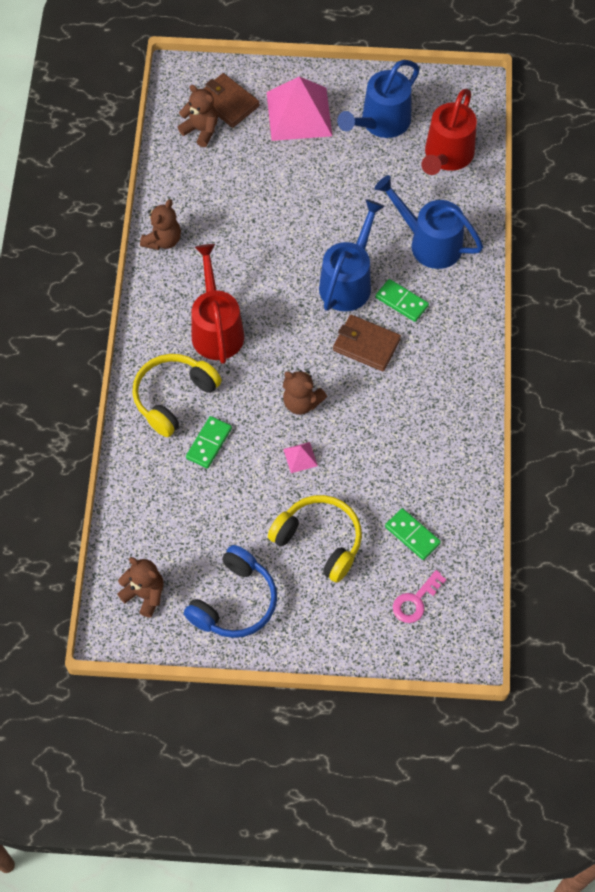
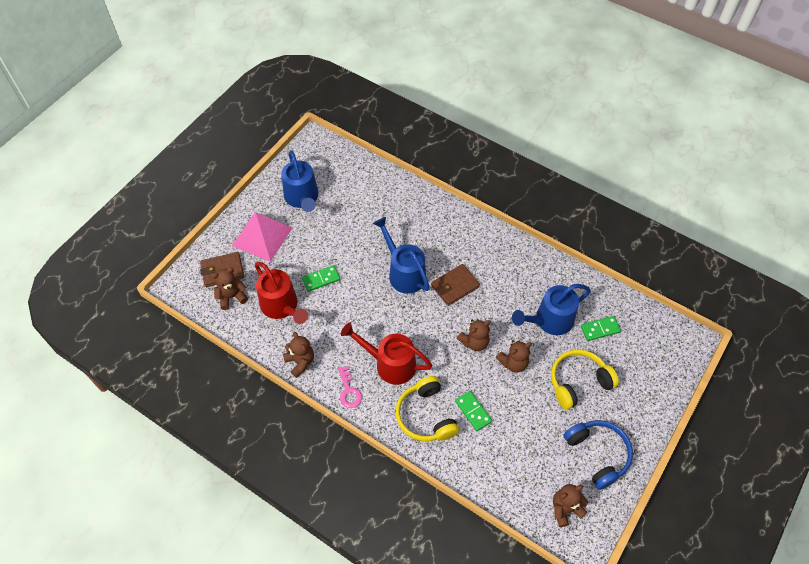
camera: 60 degrees left, 5 degrees down
(300, 457) = (513, 363): pink pyramid -> brown teddy bear
(401, 302) = (436, 252): green domino -> green domino (321, 279)
(415, 601) = (645, 350): pink key -> pink key (349, 391)
(428, 242) = (404, 218): blue watering can -> blue watering can (549, 321)
(446, 157) = (351, 179): red watering can -> red watering can (282, 307)

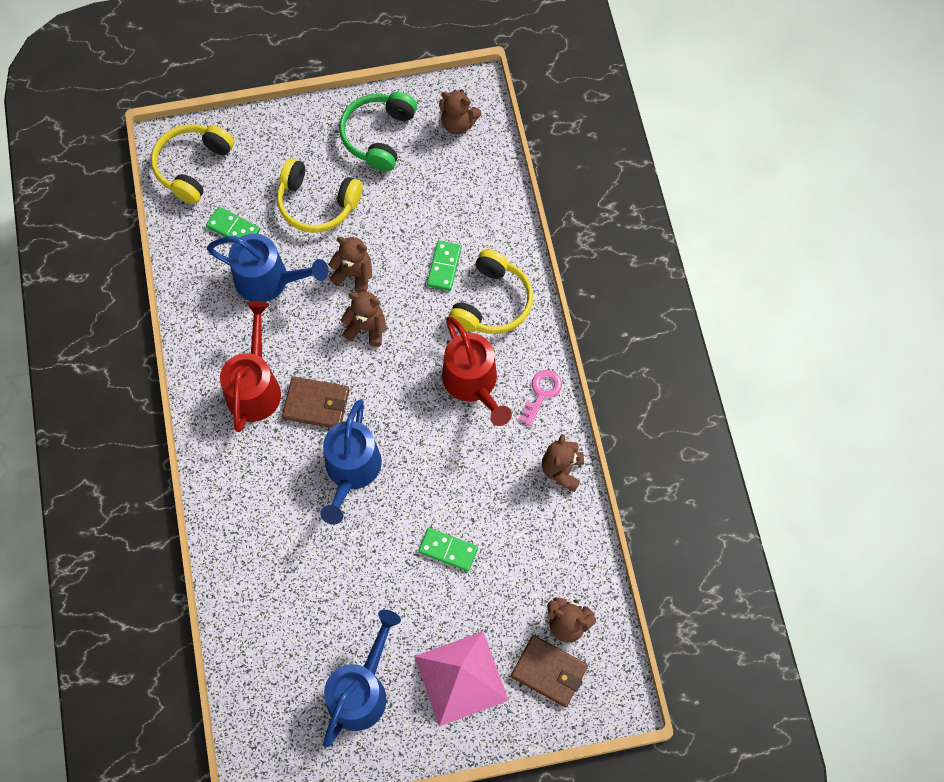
camera: 135 degrees left, 10 degrees up
(282, 307) = (523, 555): red watering can -> red watering can (255, 386)
(598, 454) = (378, 136): blue headphones -> green headphones
(662, 341) = (193, 166): none -> yellow headphones

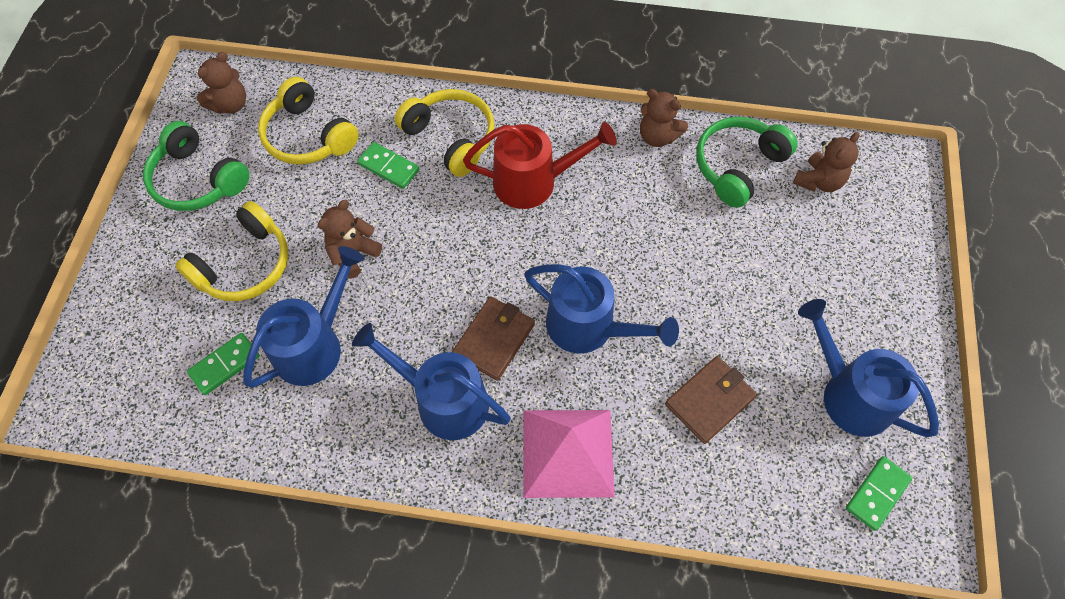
camera: 70 degrees left, 5 degrees down
(193, 166) = (113, 388): yellow headphones -> yellow headphones (308, 136)
(255, 386) = (442, 400): red watering can -> blue watering can
(366, 328) = (424, 261): brown teddy bear -> none
(448, 550) = (711, 261): green domino -> green domino (877, 493)
(461, 678) = (855, 291): pink pyramid -> pink pyramid (568, 452)
(541, 393) = (569, 127): pink key -> none
(549, 672) = (865, 212): brown wallet -> brown wallet (709, 401)
(556, 548) = (738, 166): none -> green headphones

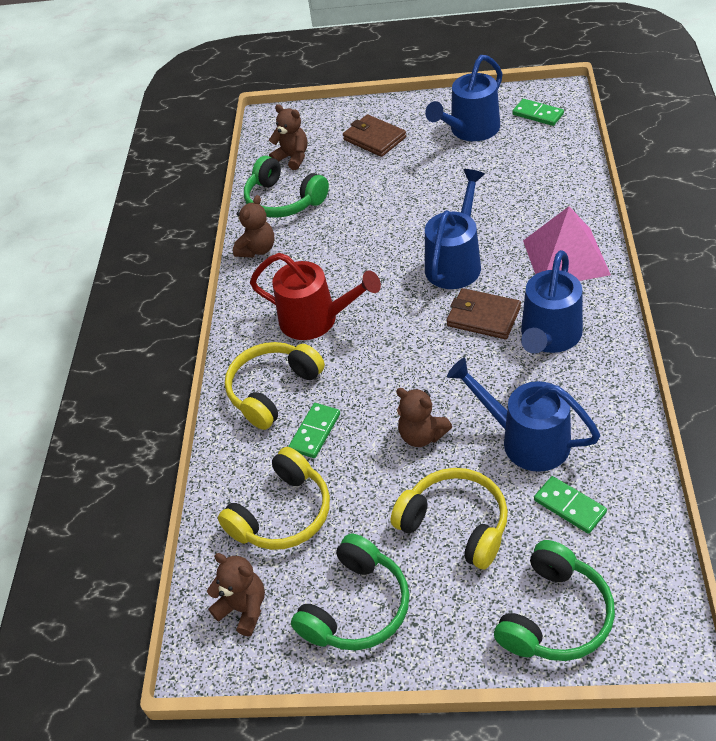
camera: 90 degrees left, 15 degrees down
(124, 325) = (555, 616): none -> green headphones
(534, 182) = (317, 320): red watering can -> red watering can turned 120 degrees clockwise
(709, 401) = (497, 192): brown wallet -> brown wallet (374, 138)

